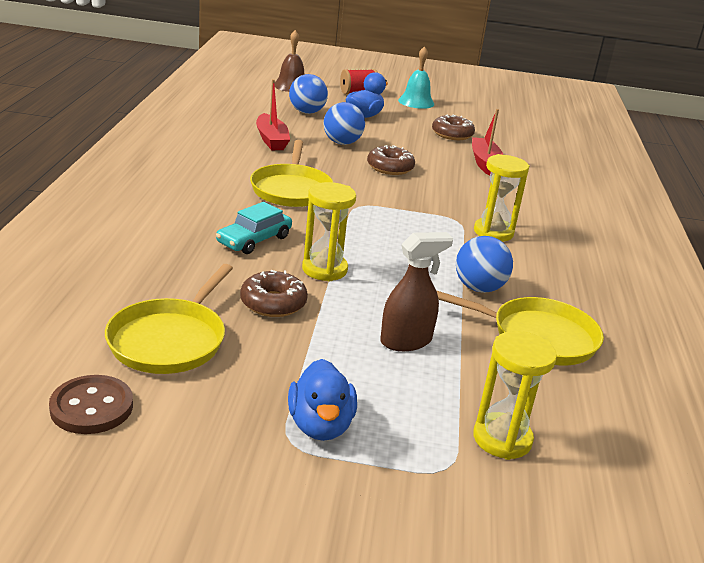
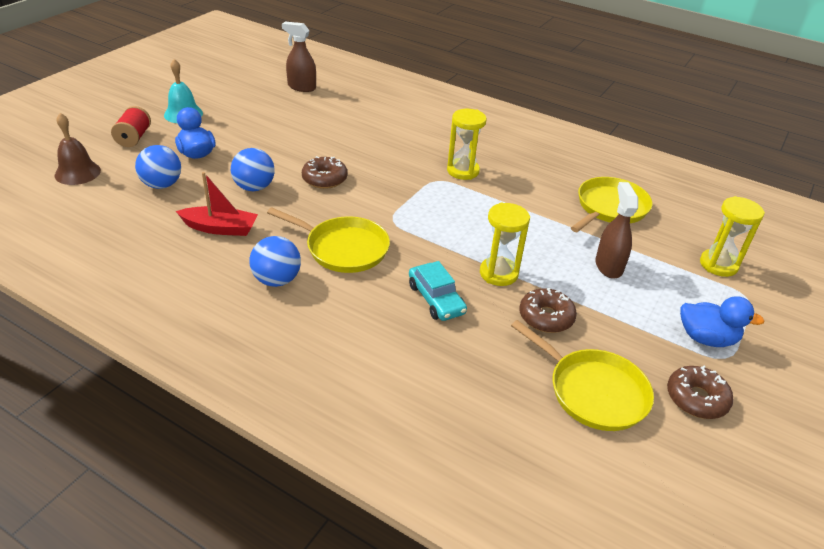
camera: 65 degrees left, 10 degrees up
(92, 407) = (684, 459): brown button -> none
(452, 134) = (272, 123): brown donut -> brown donut (696, 398)
(479, 288) = (543, 208): blue ball -> blue ball (277, 280)
(484, 163) = (339, 129): red boat -> none
(534, 137) = (301, 87): none -> brown spray bottle

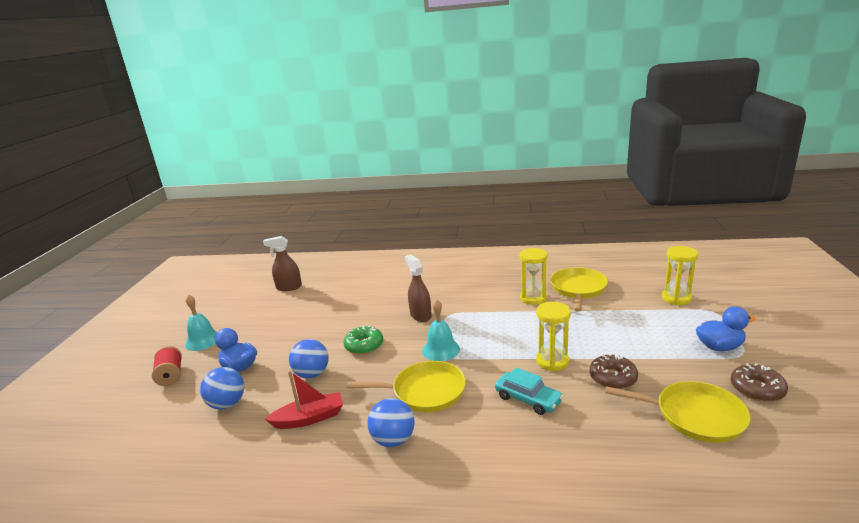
camera: 20 degrees left, 15 degrees down
(77, 173) = (135, 425): brown bell -> none
(324, 179) = (364, 345): brown donut -> green donut
(395, 214) = (441, 350): none -> turquoise bell
(463, 171) = (461, 302): yellow hourglass -> yellow hourglass (533, 298)
(608, 266) = (615, 326): brown spray bottle -> brown spray bottle (420, 315)

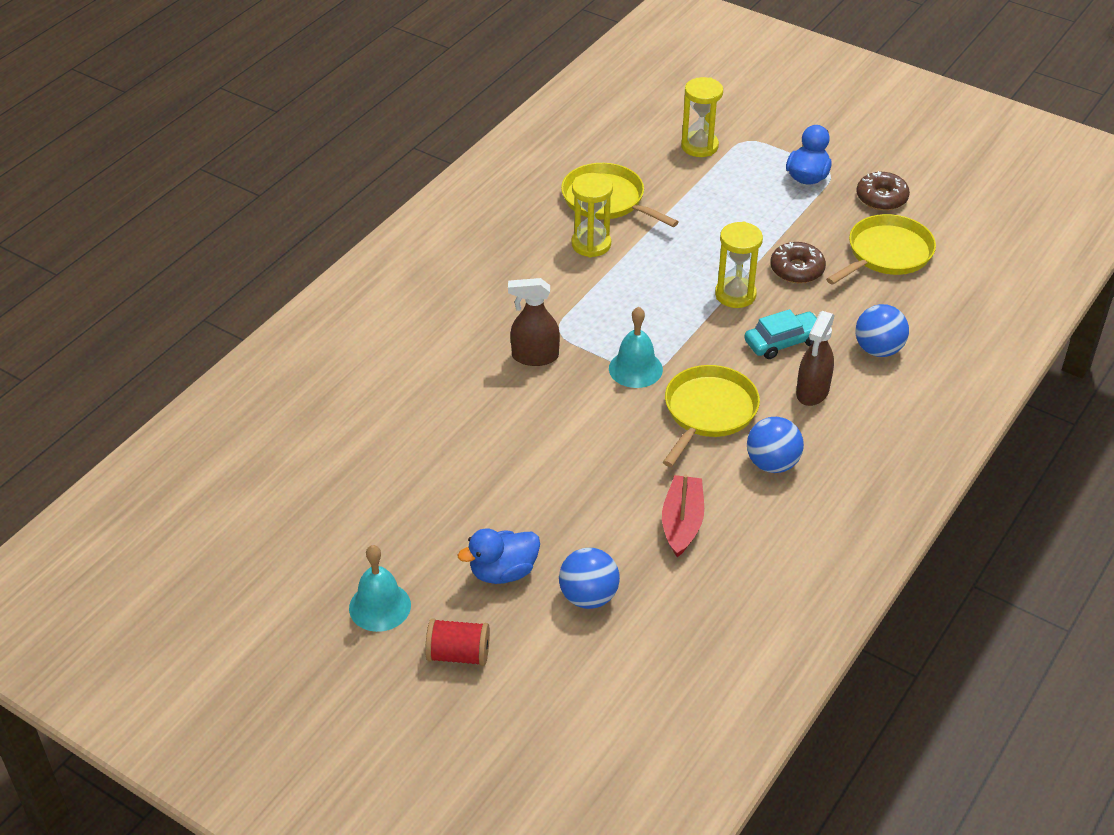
camera: 65 degrees left, 20 degrees up
(288, 287) = (289, 471): brown spray bottle -> brown spray bottle (812, 392)
(312, 374) = (588, 500): blue ball -> blue ball (878, 349)
(364, 345) = (562, 433): green donut -> none

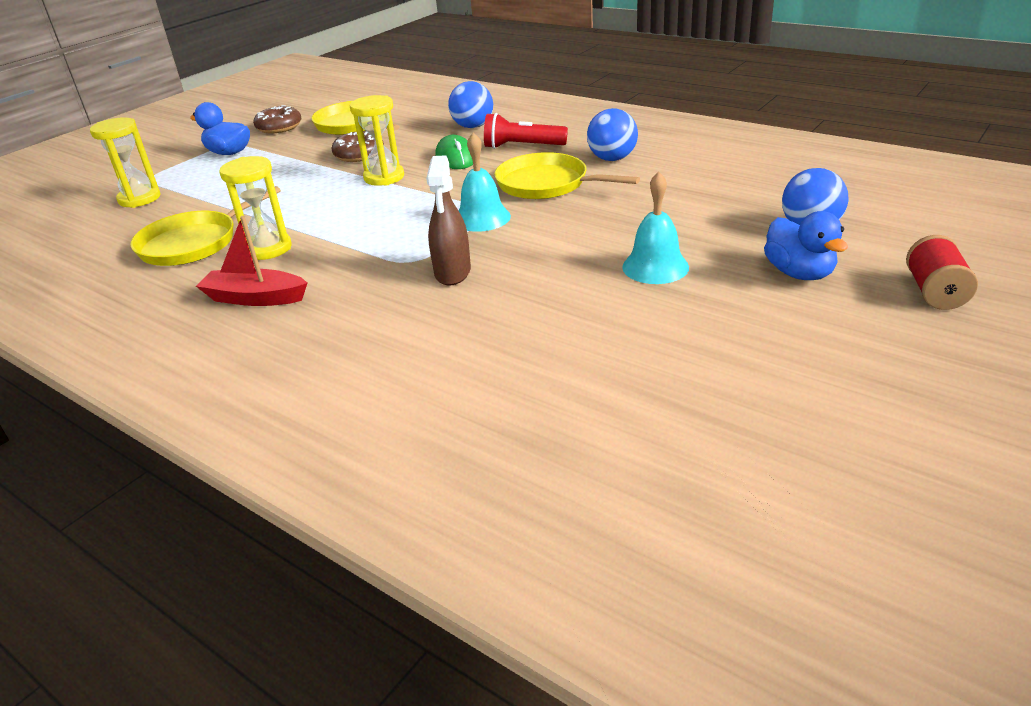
camera: 85 degrees left, 10 degrees down
(380, 606) = (897, 350): turquoise bell -> turquoise bell (655, 267)
(682, 523) = (695, 191): red boat -> red boat (255, 298)
(783, 342) = (456, 158): turquoise car -> green mouse
(812, 392) = (522, 147): brown spray bottle -> red flashlight

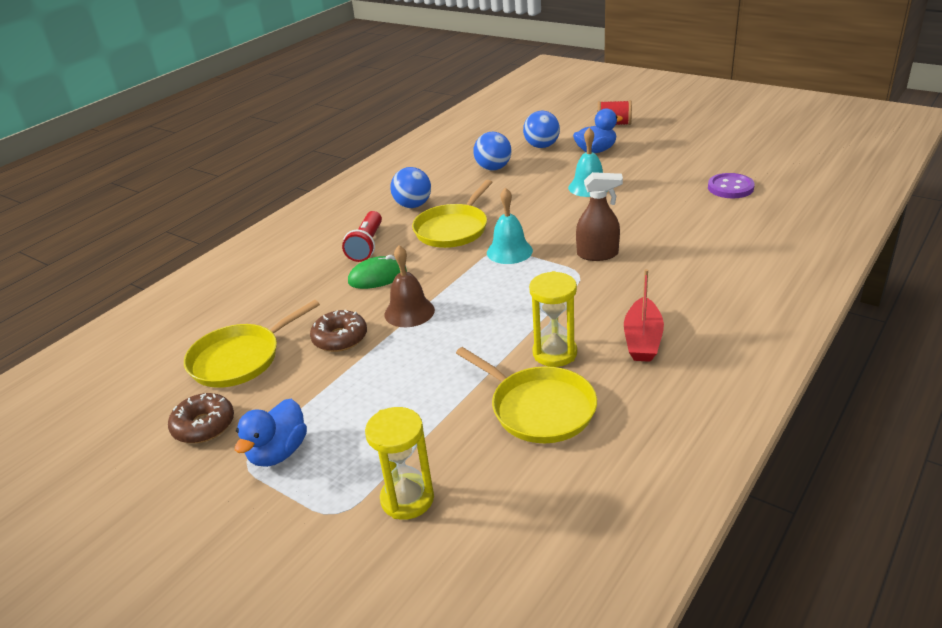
camera: 90 degrees left, 0 degrees up
(384, 177) = (409, 312): yellow hourglass -> brown bell
(473, 126) = (298, 276): blue ball -> blue ball (493, 168)
(642, 405) = (730, 188): none -> purple button

